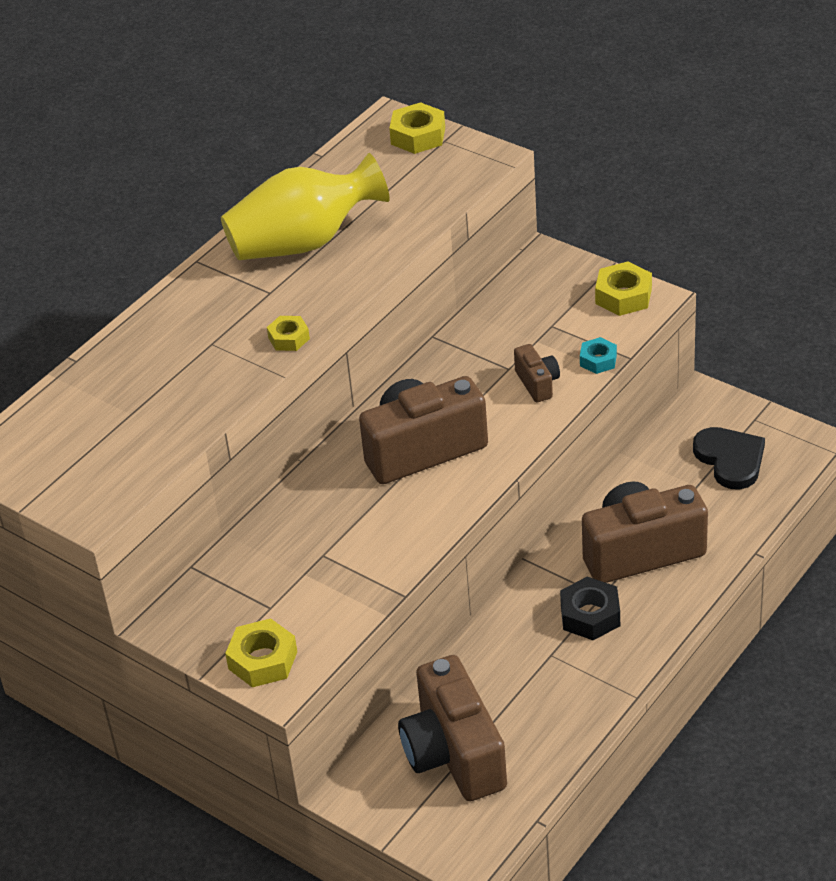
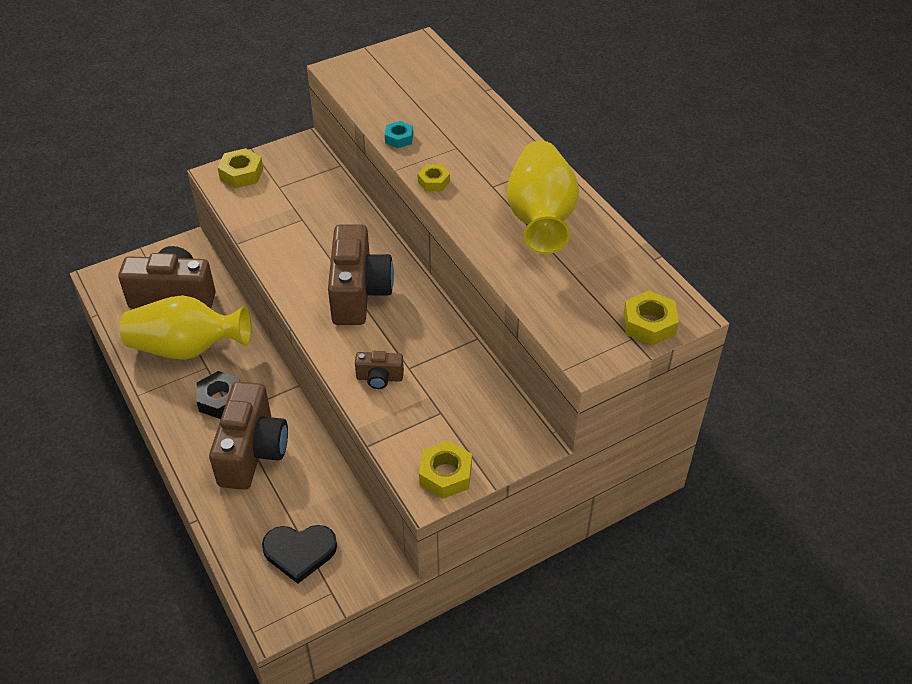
camera: 110 degrees right, 5 degrees up
(533, 689) = (187, 348): none -> yellow vase
(598, 360) = (379, 424): turquoise nut -> turquoise nut (399, 138)

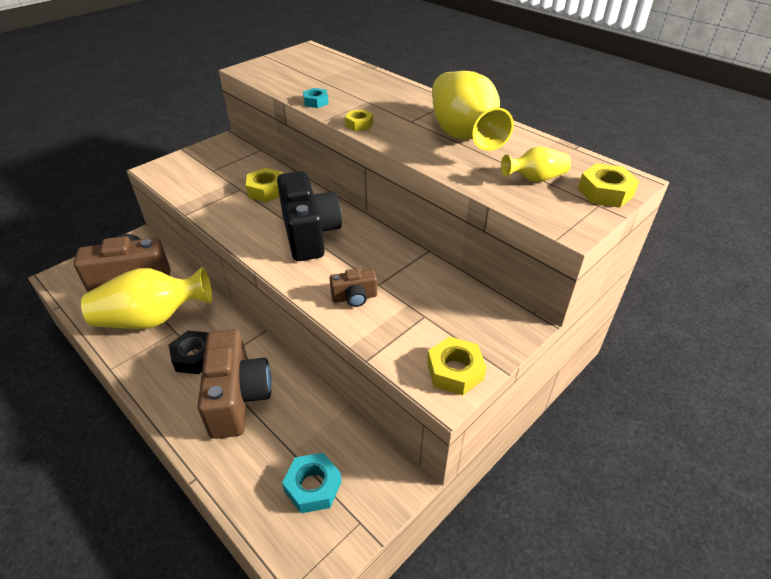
camera: 15 degrees left, 5 degrees down
(241, 174) = (176, 166): yellow nut -> yellow nut (266, 190)
(299, 552) = (313, 486): black heart -> turquoise nut
(359, 293) = (309, 234): brown camera -> black camera
(585, 293) = (535, 179): none -> yellow vase

